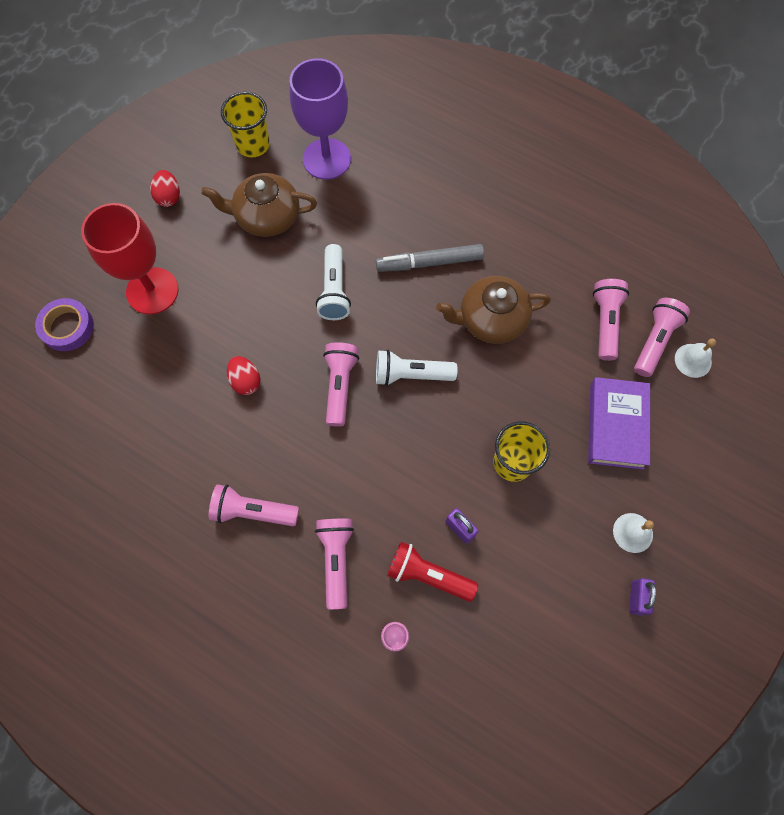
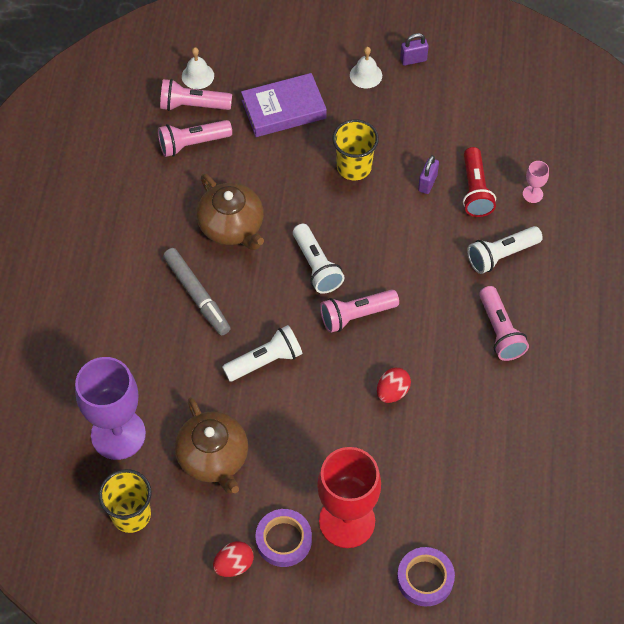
camera: 115 degrees left, 10 degrees down
(166, 239) = (283, 540): none -> purple tape
(336, 560) = (501, 255): pink flashlight -> white flashlight

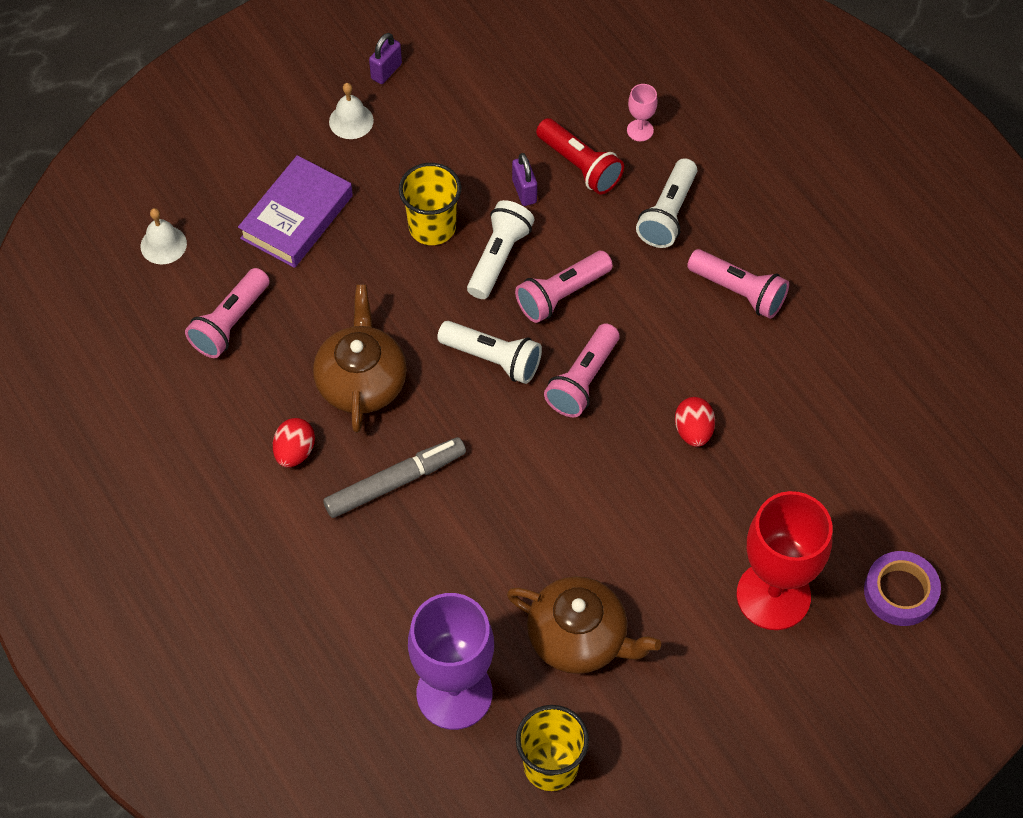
camera: 40 degrees left, 0 degrees up
(193, 105) = (189, 281): pink flashlight -> pink flashlight (561, 295)
(197, 295) = (395, 482): grey marker -> grey marker turned 45 degrees counterclockwise
(232, 226) = (362, 381): brown teapot -> brown teapot turned 105 degrees counterclockwise
(234, 565) = (706, 730): red egg -> red egg (295, 452)
(265, 361) = (535, 497): white flashlight -> white flashlight (499, 257)
(283, 540) = (730, 664): purple tape -> none

